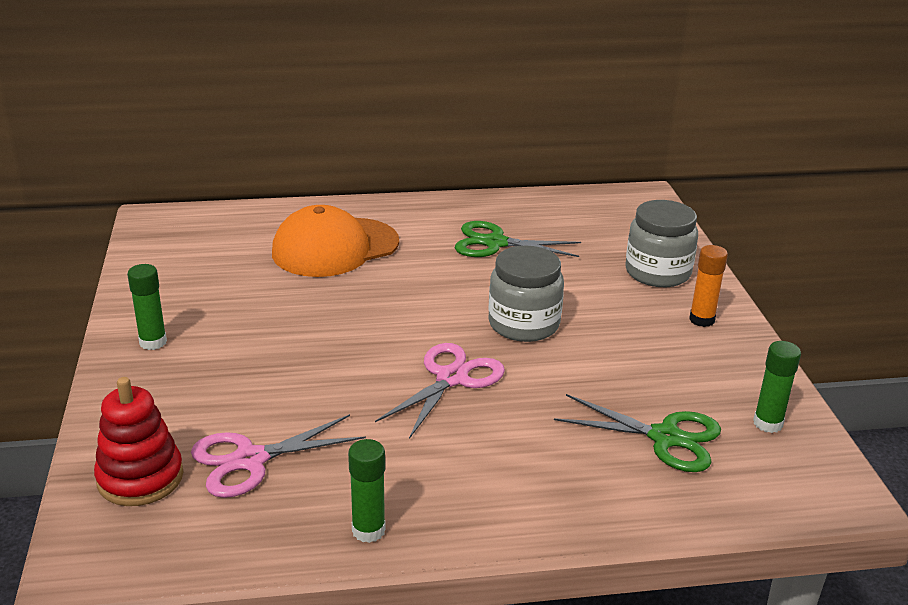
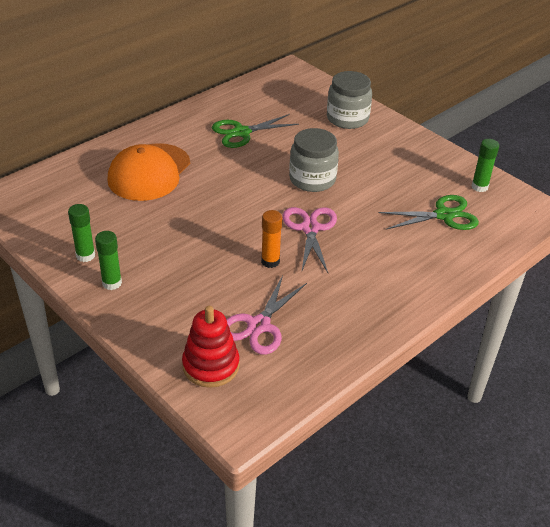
camera: 35 degrees left, 10 degrees up
(368, 530) = (362, 332): green glue stick -> green glue stick (85, 255)
(702, 320) = (396, 140): orange glue stick -> orange glue stick (270, 261)

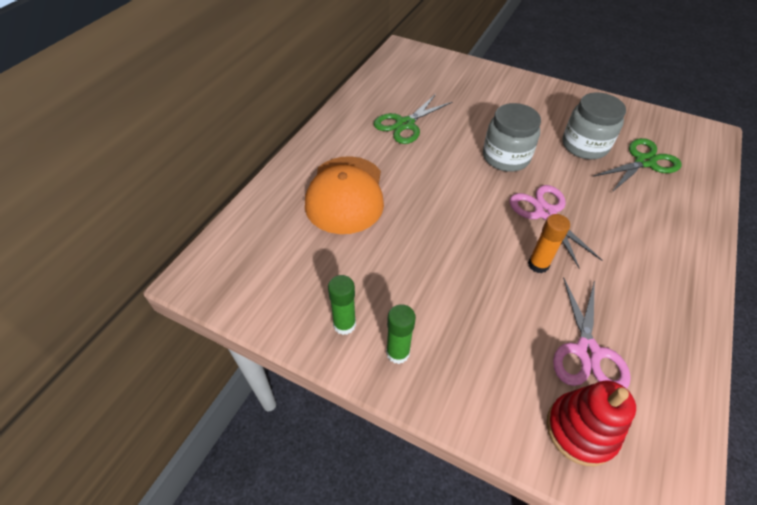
camera: 20 degrees left, 10 degrees up
(347, 118) = (488, 86): grey jar -> grey jar (584, 145)
(479, 187) = (647, 124): green glue stick -> none

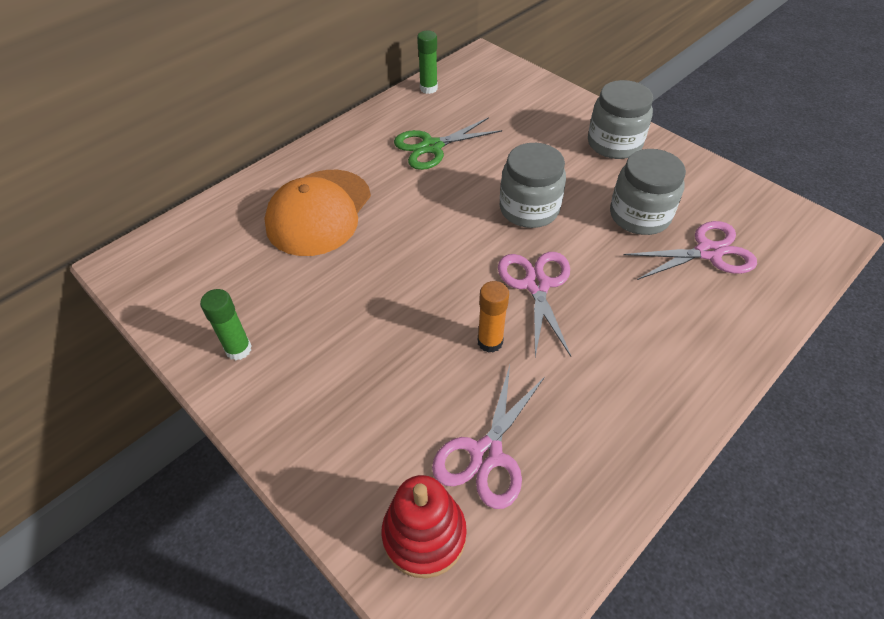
camera: 20 degrees right, 0 degrees up
(397, 353) = (275, 393): green glue stick -> green glue stick (428, 88)
(536, 97) = (614, 143): none -> grey jar
(644, 162) = (708, 252): green scissors -> pink scissors

